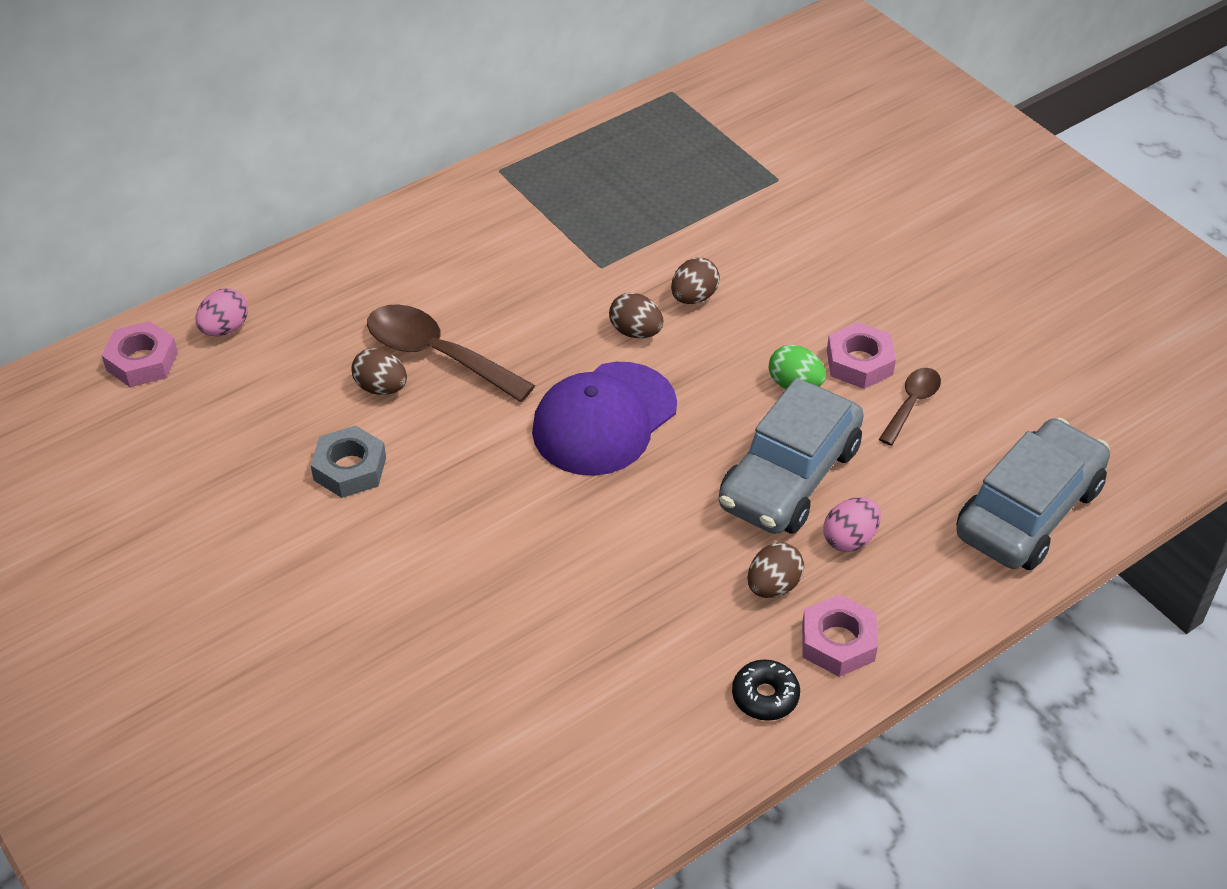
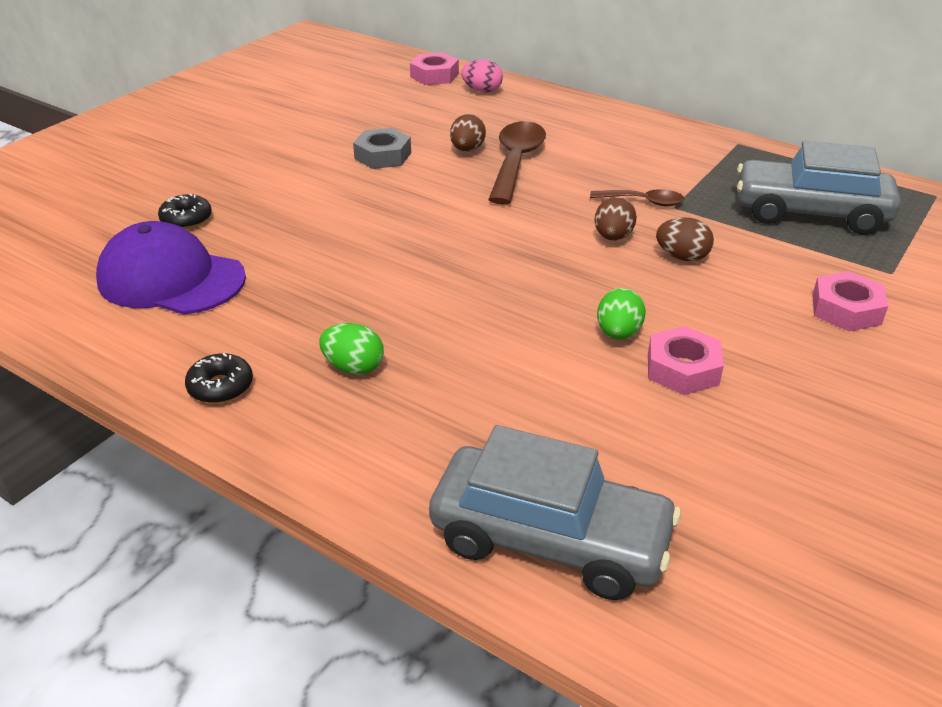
camera: 70 degrees right, 10 degrees down
(408, 691) = (186, 219): none -> black donut
(604, 419) = (500, 242): purple cap -> purple cap (171, 279)
(773, 586) = (353, 367): brown egg -> green egg
(789, 477) = (495, 352): grey car -> grey car (810, 212)
(838, 642) = (299, 420): pink nut -> pink nut (846, 309)
(850, 539) = (435, 405): pink egg -> none
(912, 404) = (651, 416): brown spoon -> brown spoon (643, 202)

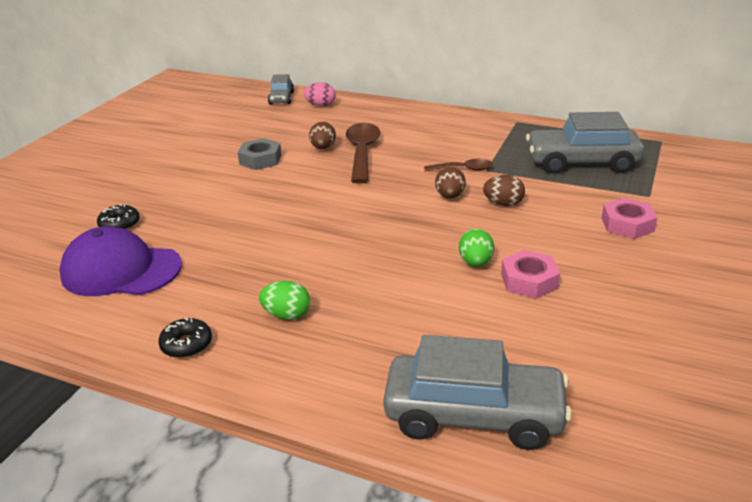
camera: 10 degrees left, 5 degrees down
(434, 75) = (281, 98): pink nut -> grey car

